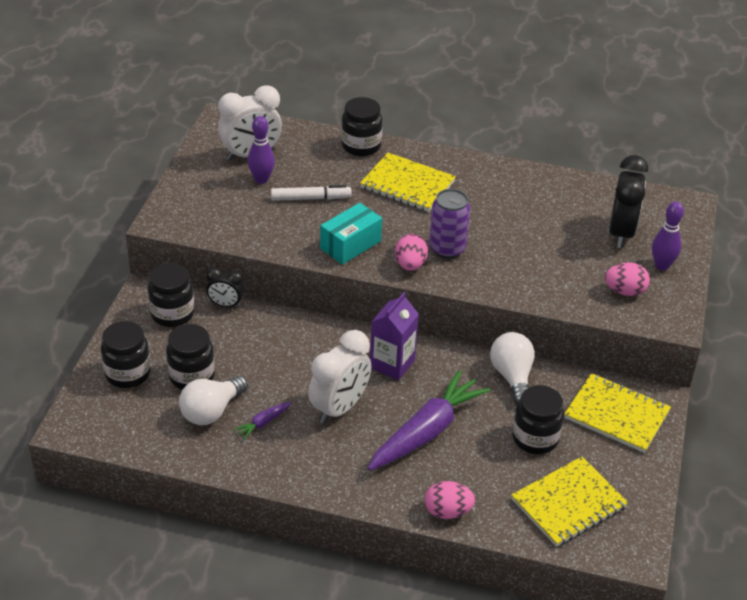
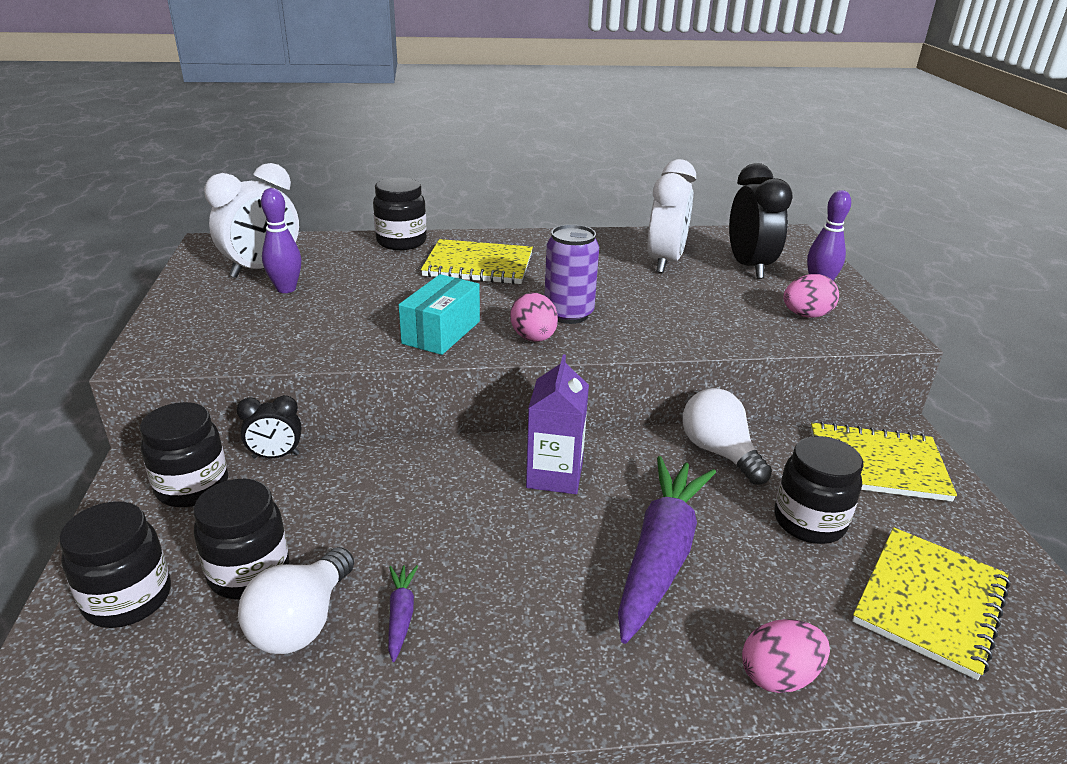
camera: 20 degrees left, 10 degrees down
(263, 423) = (401, 615): purple carrot -> purple carrot turned 150 degrees clockwise
(310, 198) = (362, 296): white marker -> none
(339, 408) = (512, 556): white clock -> white clock (665, 262)

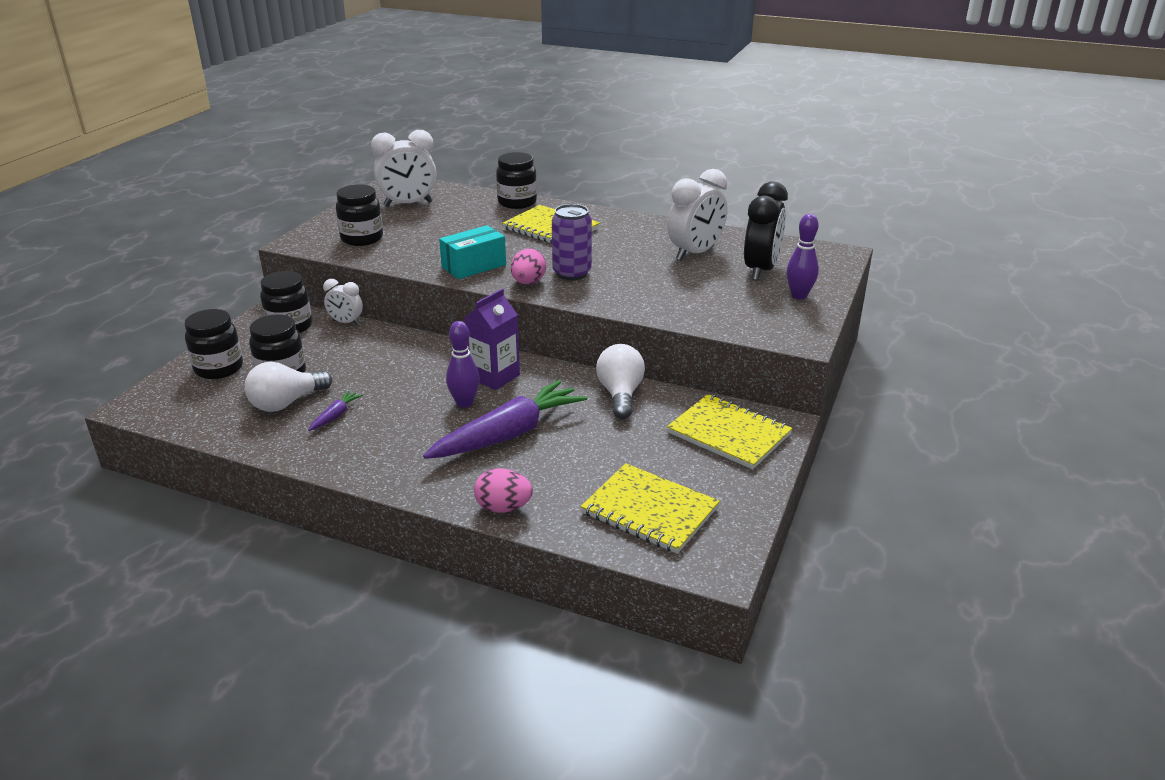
camera: 30 degrees right, 0 degrees up
(276, 456) = (346, 322): black clock -> white clock
(286, 289) = (409, 220): purple bowling pin -> purple bowling pin (464, 403)
(806, 315) = (752, 313): pink egg -> none
(809, 522) = (628, 448): black jar -> black jar (362, 238)
(930, 602) = (649, 511): yellow notebook -> yellow notebook turned 60 degrees clockwise

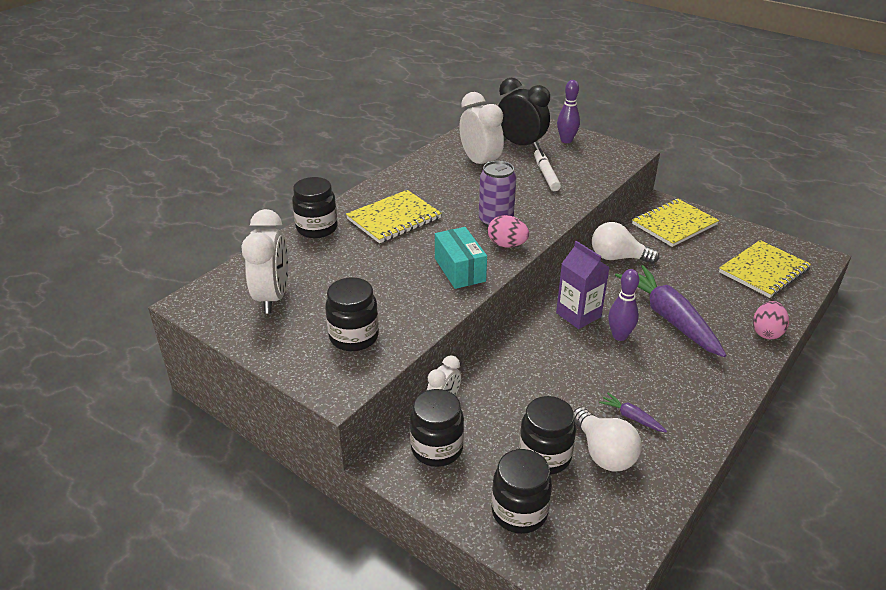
camera: 75 degrees left, 5 degrees up
(696, 290) = (546, 174): none -> white marker

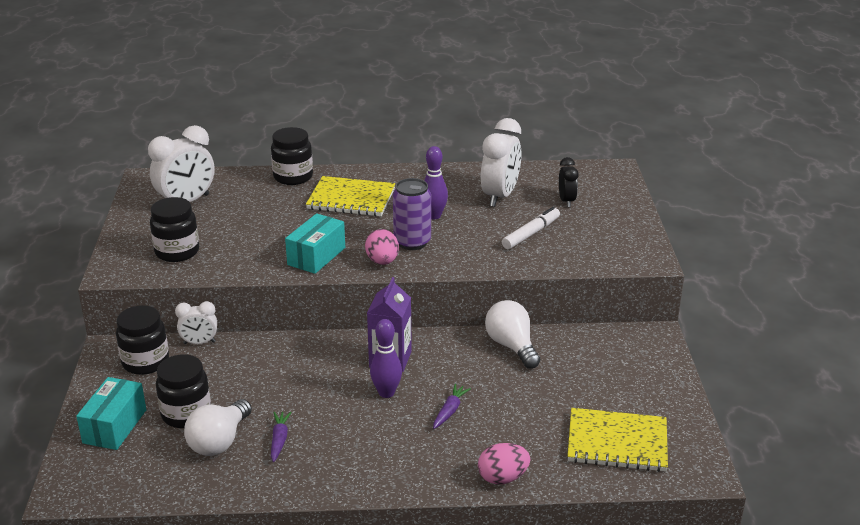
camera: 50 degrees right, 5 degrees down
(519, 512) = (115, 426): black jar -> turquoise box
(521, 145) = (566, 201): black clock -> black clock, size x0.56
(566, 140) = (615, 219): purple bowling pin -> purple bowling pin (434, 216)
(669, 318) = (450, 411): purple carrot -> purple carrot, size x0.42
(674, 224) = (624, 357): yellow notebook -> none

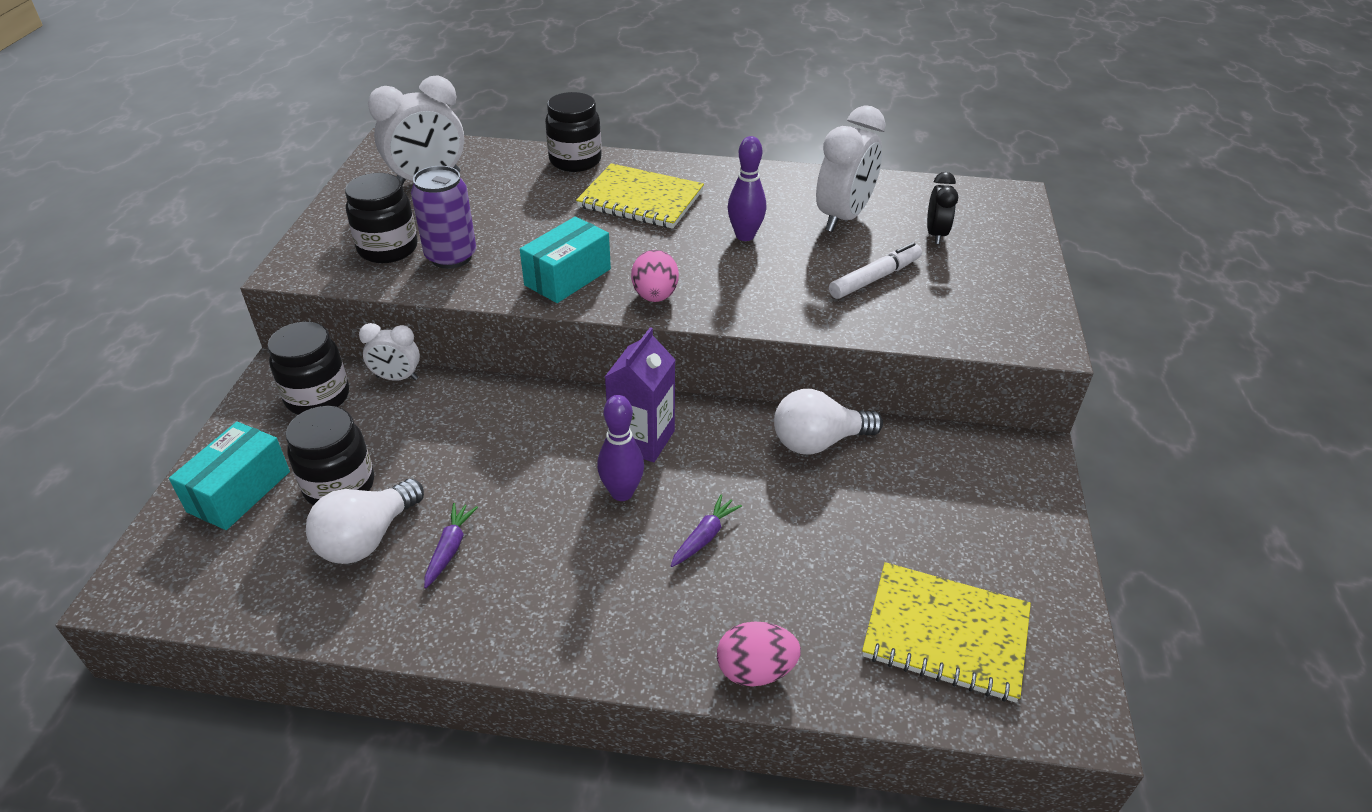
camera: 10 degrees right, 10 degrees up
(412, 242) = (704, 271): purple can -> purple can (451, 257)
(511, 346) = (818, 442): white light bulb -> white light bulb turned 90 degrees counterclockwise

